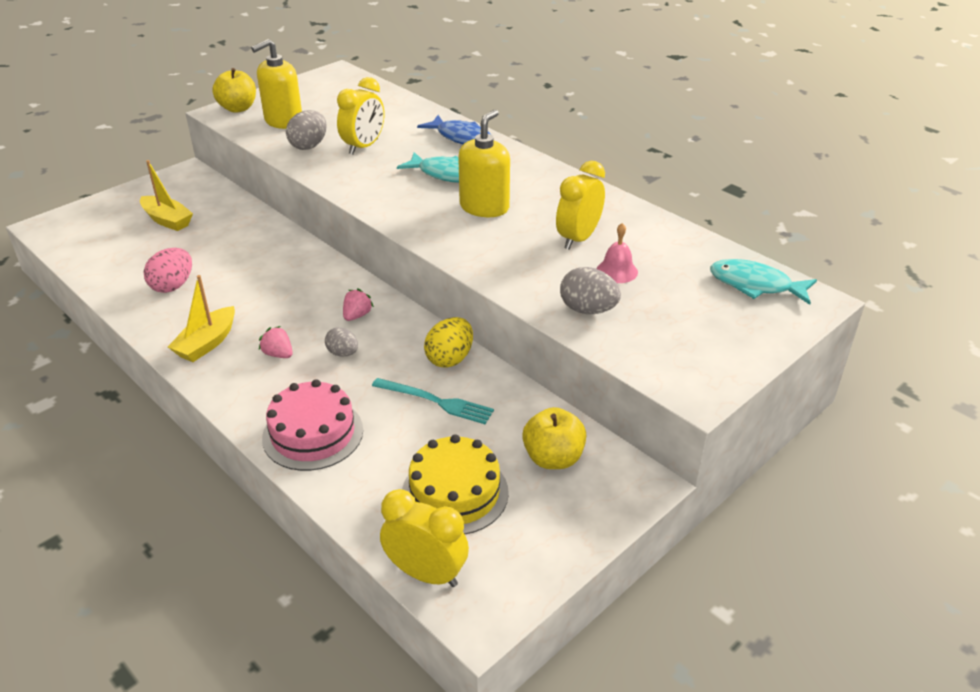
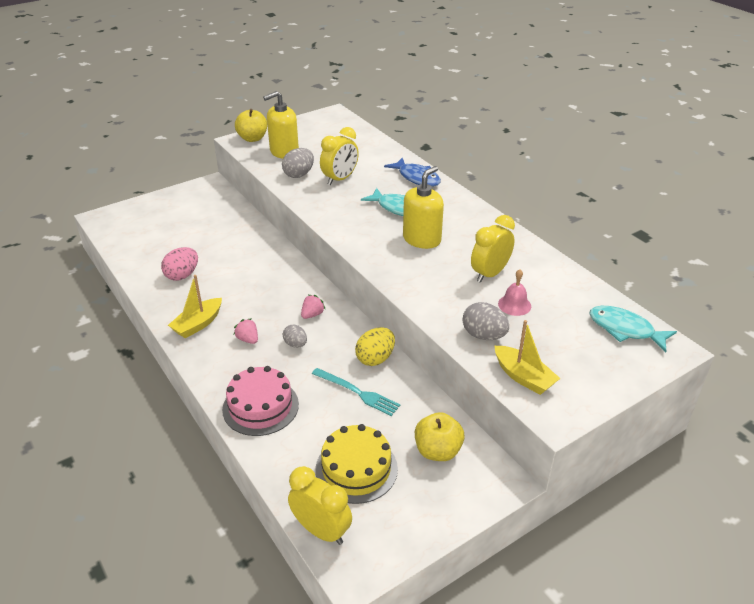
camera: 10 degrees right, 0 degrees up
(167, 220) = (188, 222): yellow boat -> yellow boat (523, 377)

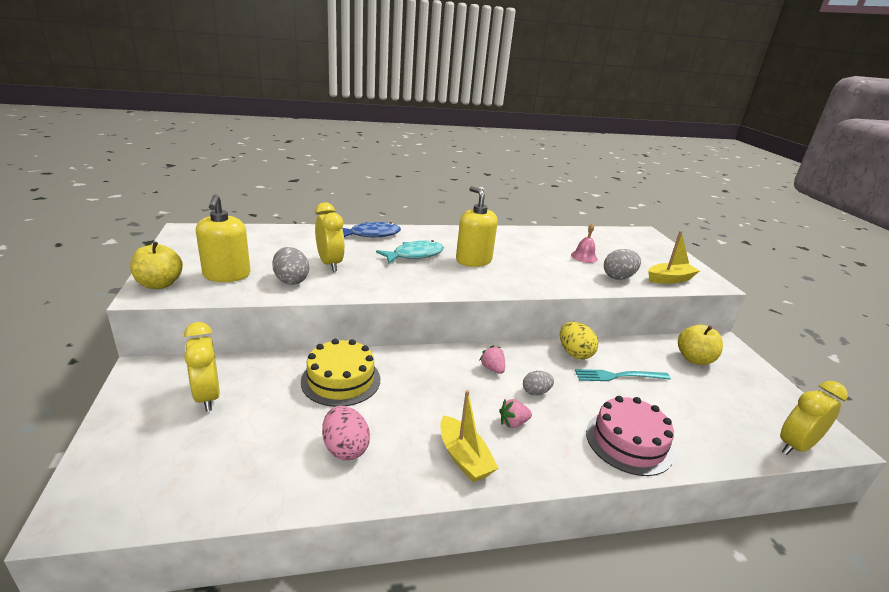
camera: 70 degrees left, 10 degrees down
(356, 469) = (717, 405): yellow cake -> yellow cake (341, 380)
(357, 392) = (618, 376): turquoise fork -> turquoise fork turned 150 degrees counterclockwise
(489, 274) = (540, 252): yellow clock -> yellow clock (207, 397)
(625, 329) = (623, 237): turquoise fish -> none

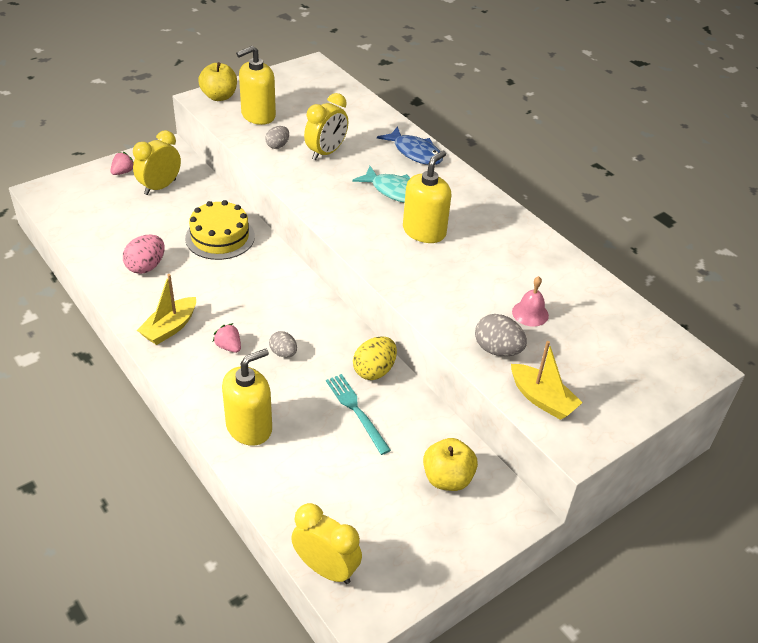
camera: 65 degrees right, 15 degrees up
(291, 280) = (277, 146): grey egg -> grey egg, size x0.65
(492, 368) = (300, 317): pink strawberry -> pink strawberry (123, 172)
(629, 442) = (249, 427): pink cake -> yellow soap dispenser

